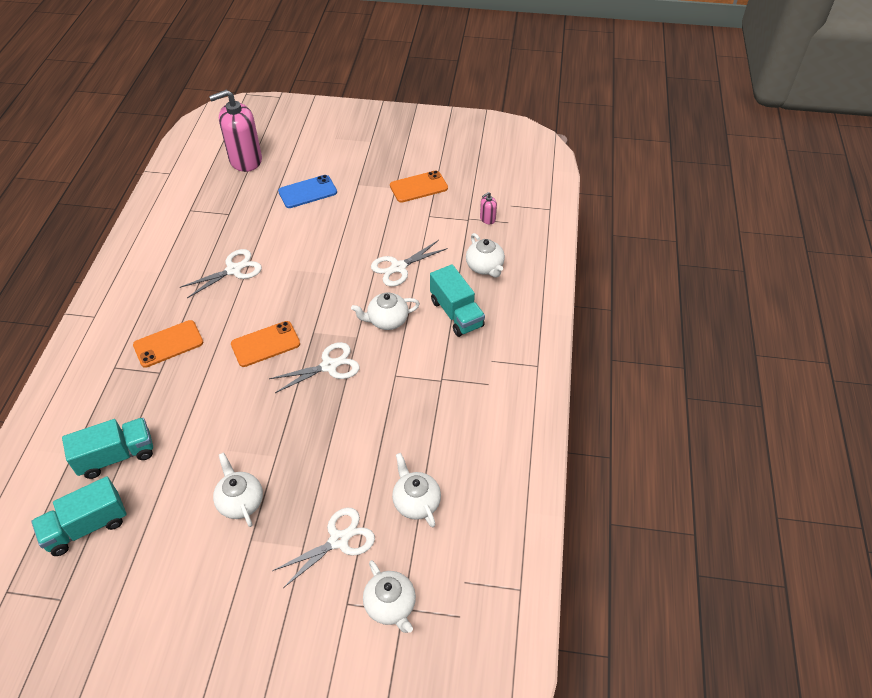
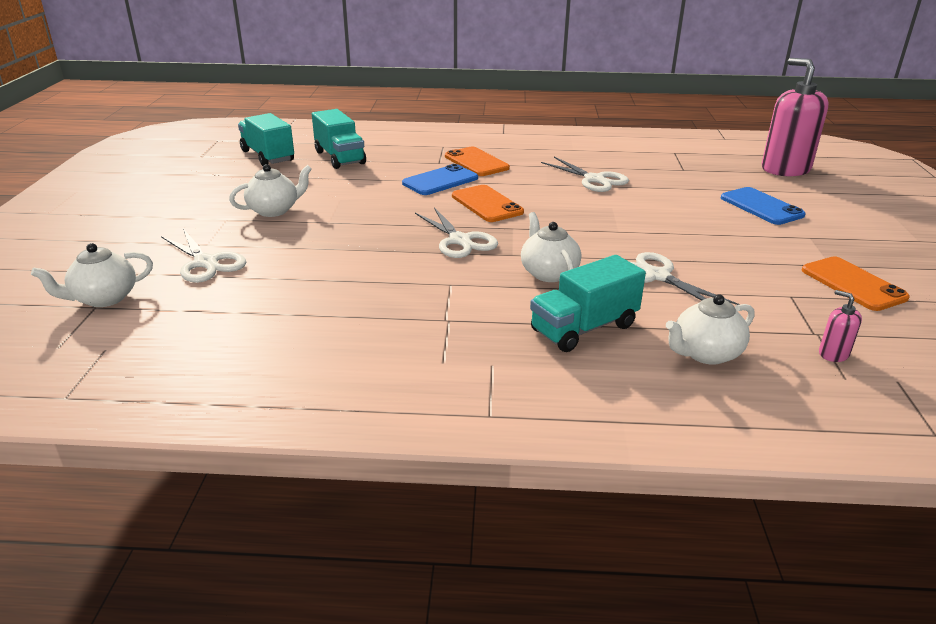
camera: 85 degrees right, 20 degrees down
(205, 373) = (440, 181): none -> blue phone
(416, 502) = (241, 308): white teapot -> none

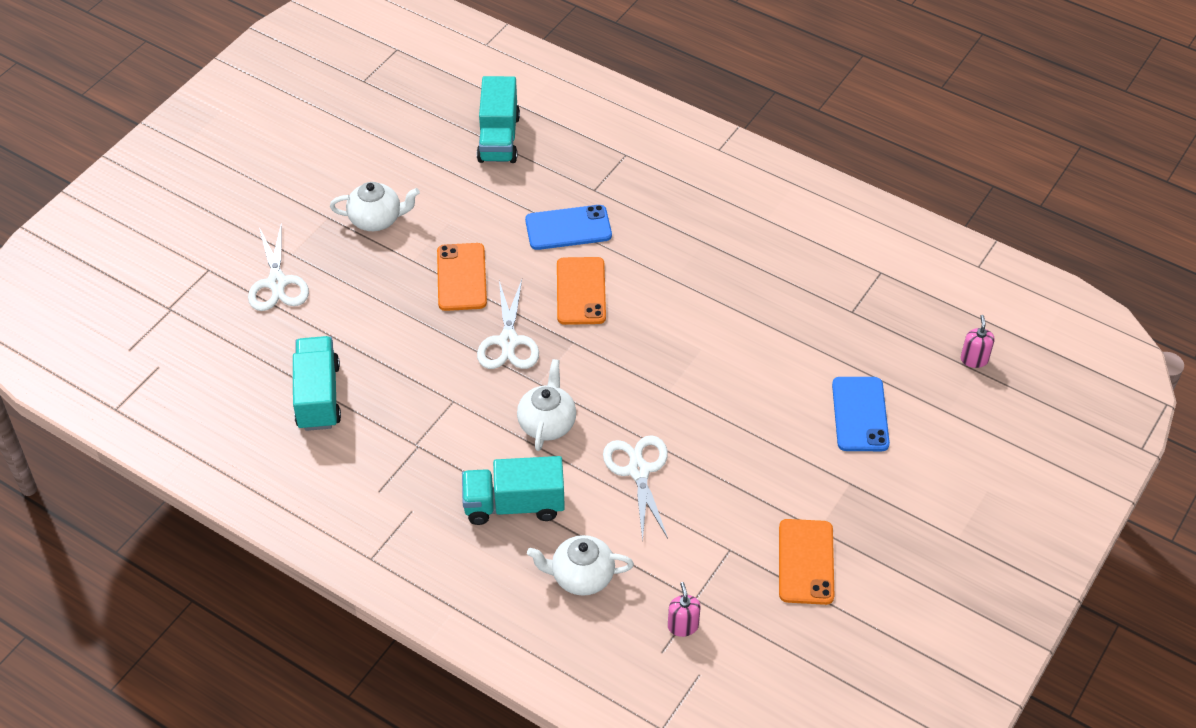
camera: 30 degrees right, 20 degrees up
(104, 298) = (181, 301): white teapot -> none
(268, 156) = (428, 106): turquoise truck -> turquoise truck (318, 396)
(476, 162) = (634, 205): orange phone -> orange phone (461, 277)
(594, 180) = (731, 291): white scissors -> none
(785, 169) = (974, 359): pink soap dispenser -> pink soap dispenser, size x0.41

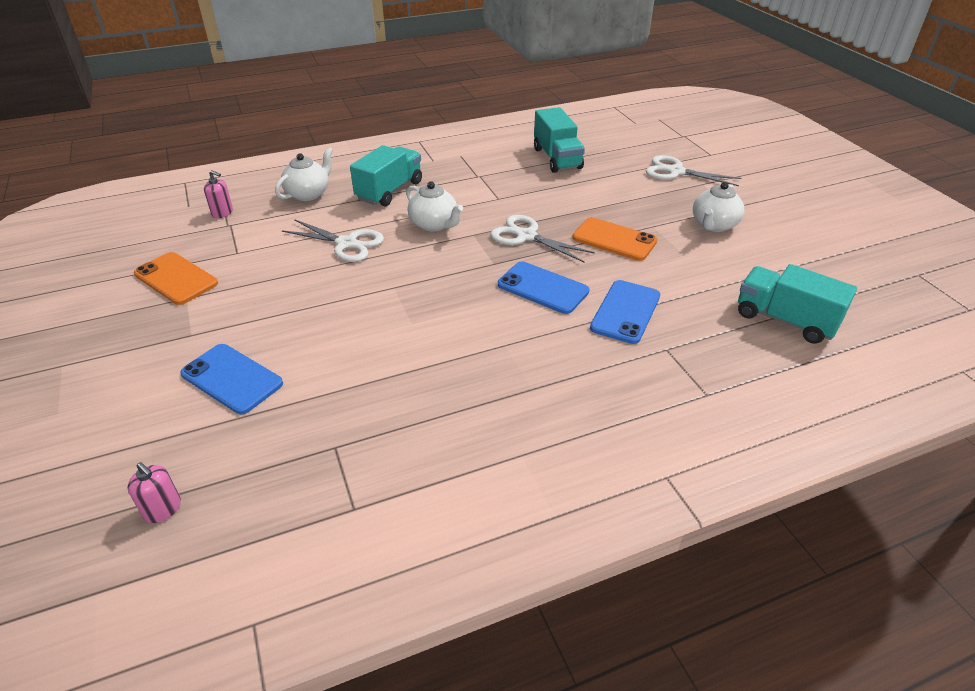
camera: 125 degrees right, 10 degrees down
(318, 396) = (557, 158): turquoise truck -> turquoise truck turned 45 degrees clockwise
(581, 291) = (543, 288): orange phone -> blue phone

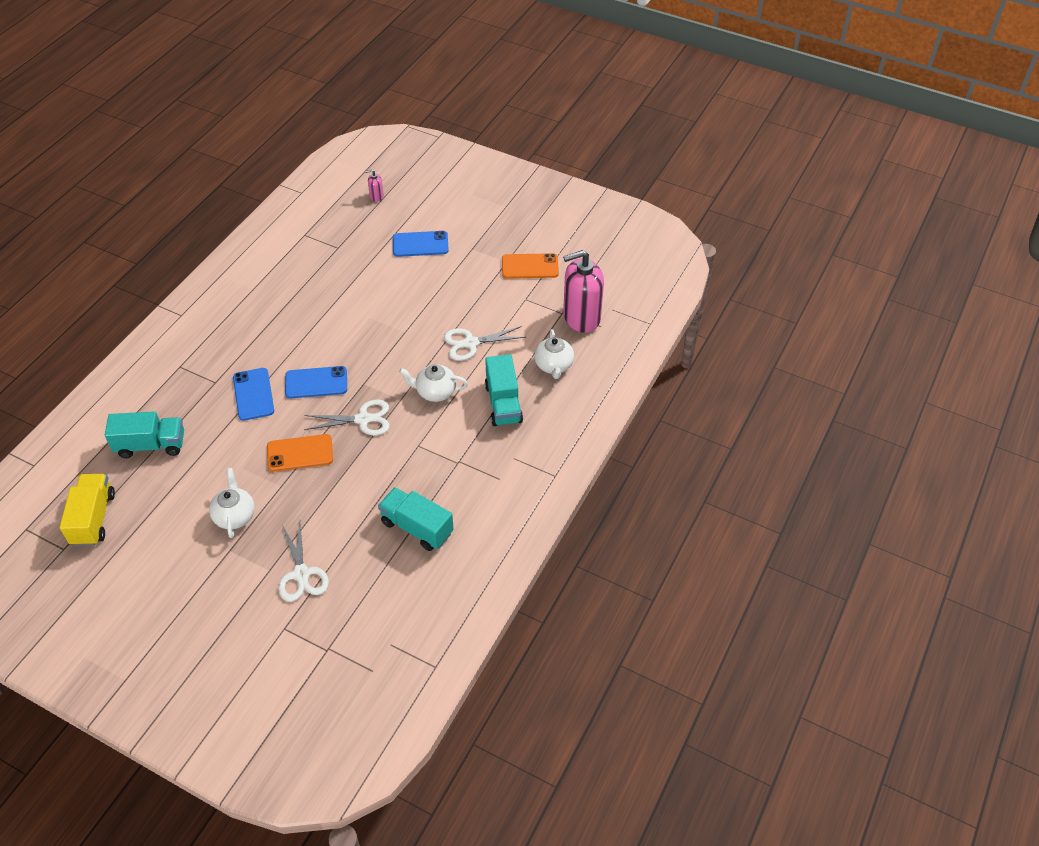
camera: 140 degrees right, 10 degrees up
(222, 213) = (581, 317): pink soap dispenser -> pink soap dispenser, size x2.43
(675, 172) = (301, 574): white scissors -> white scissors turned 90 degrees clockwise
(877, 284) = (93, 518): none -> yellow truck

